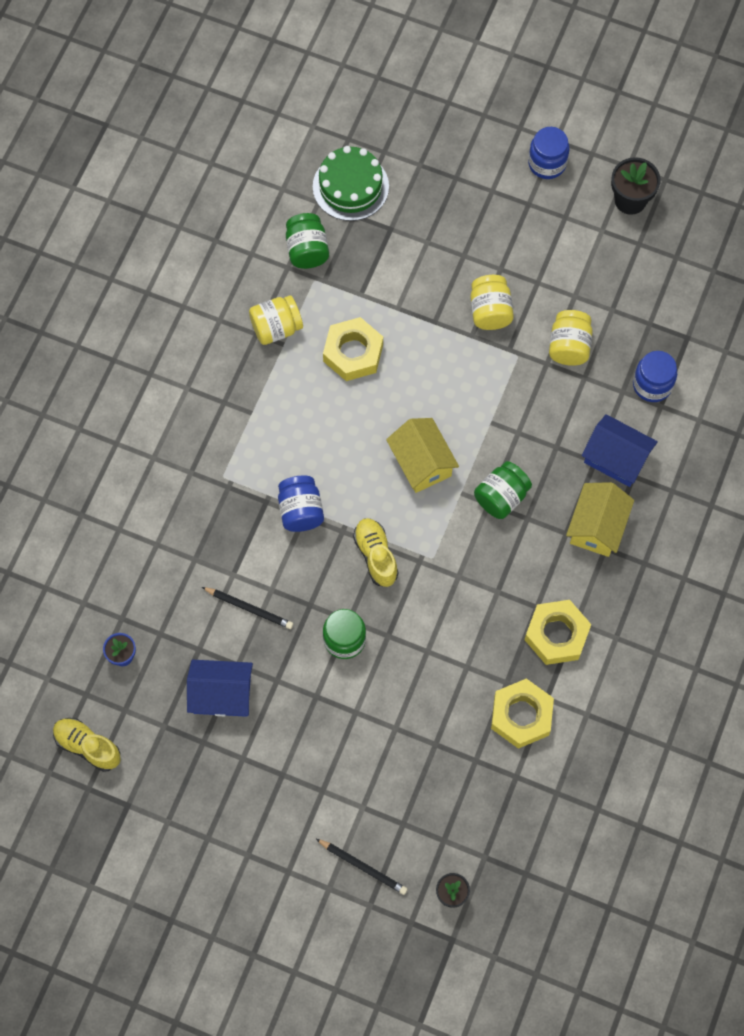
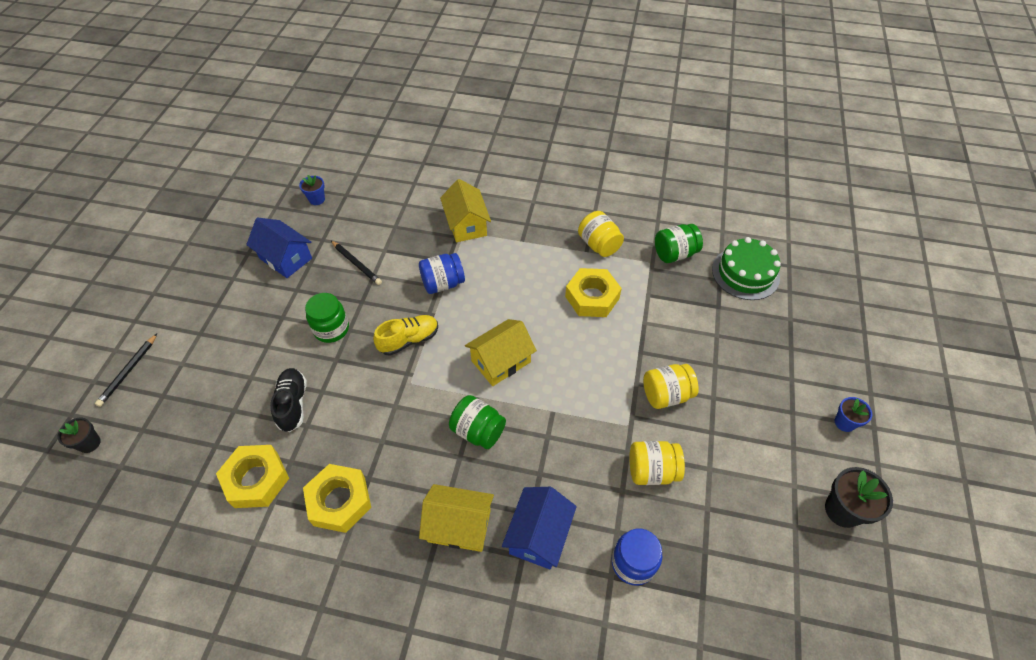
camera: 80 degrees right, 15 degrees down
(88, 746) = (249, 192): yellow shoe -> none
(210, 473) = (466, 224): none -> yellow house
(222, 694) = (285, 258): blue house -> blue house turned 45 degrees counterclockwise
(249, 608) = (356, 264): black pencil -> black pencil turned 60 degrees counterclockwise
(438, 681) = (293, 404): none -> black shoe
(547, 163) = (844, 422): blue jar -> blue flower pot

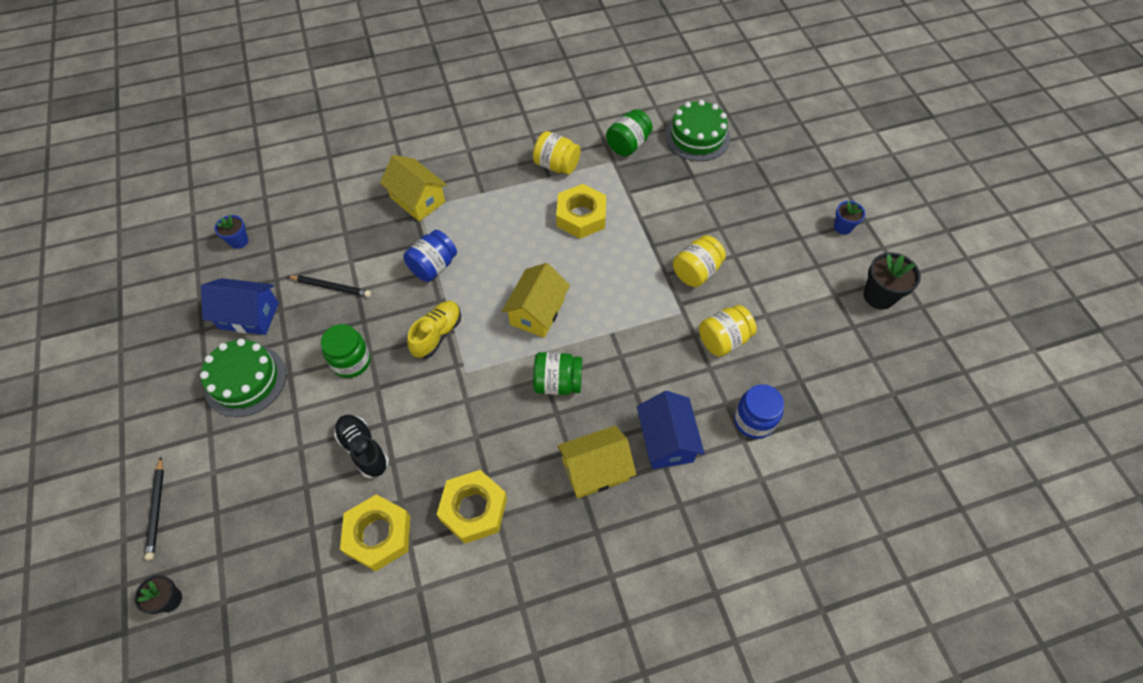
camera: 30 degrees left, 5 degrees up
(250, 306) = (245, 380): none -> green cake

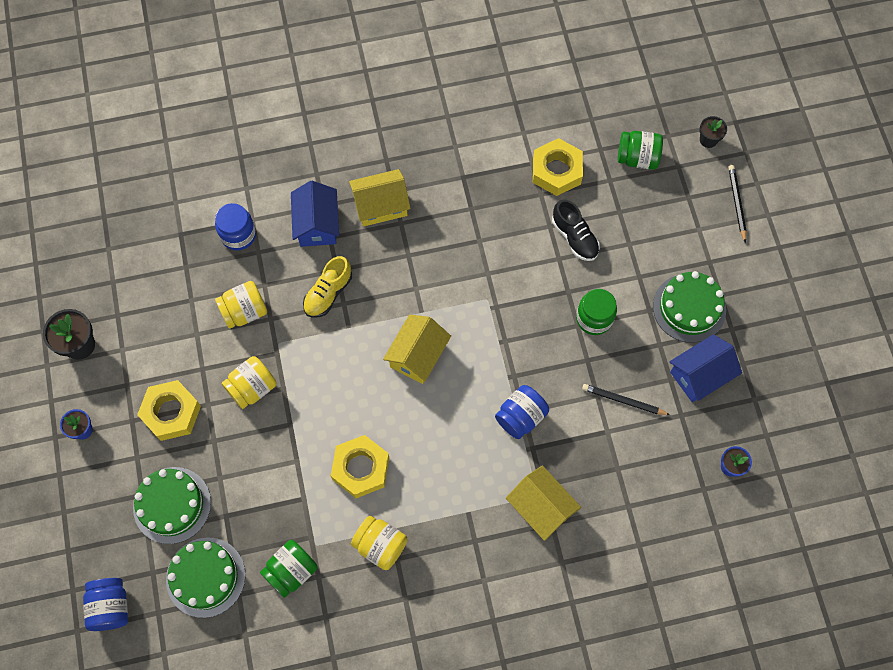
camera: 175 degrees left, 10 degrees up
(249, 316) = (700, 375): blue house -> blue house turned 45 degrees counterclockwise
(437, 334) = (515, 339): yellow shoe -> yellow shoe (328, 293)
(473, 509) = (482, 183): yellow nut -> yellow nut (171, 413)
(557, 382) = (404, 282): green jar -> green jar (637, 158)
(741, 180) = (172, 505): none -> green cake
(766, 115) = (111, 607): none -> blue jar

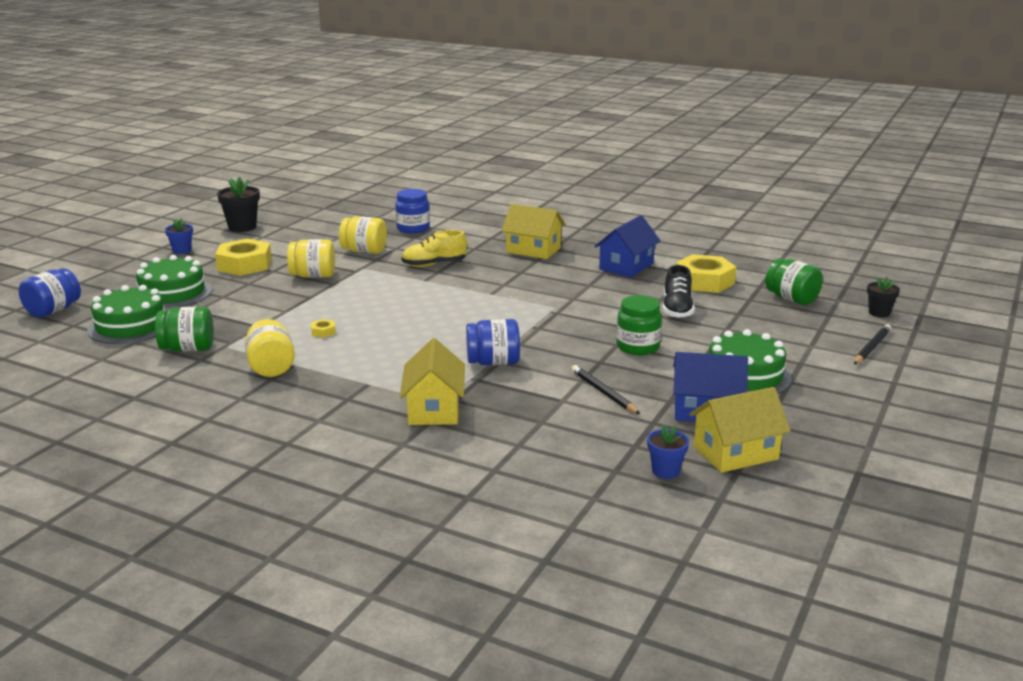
camera: 40 degrees right, 45 degrees down
(317, 224) = (474, 242): blue house -> blue house (626, 266)
(361, 468) = (323, 332): yellow nut -> yellow nut, size x0.41
(417, 355) = (455, 307): yellow house -> yellow house (735, 453)

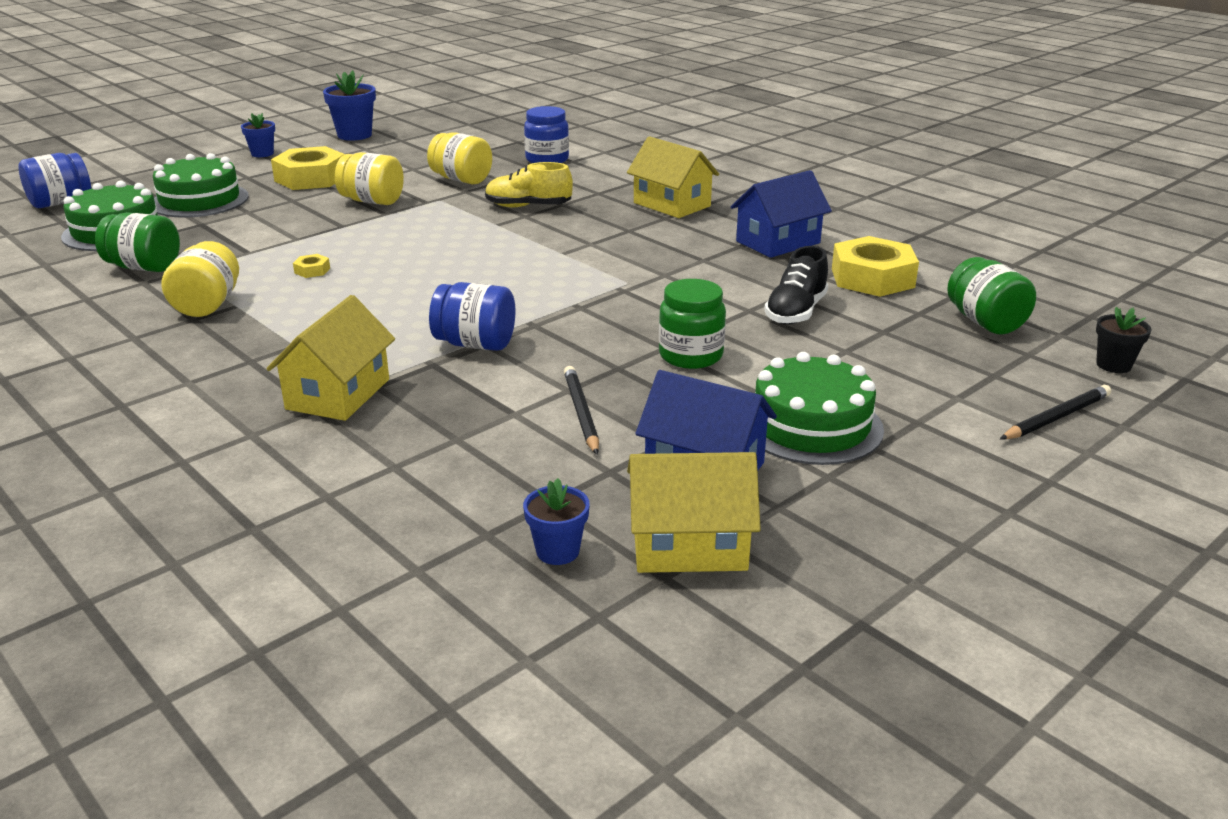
camera: 20 degrees right, 5 degrees up
(242, 227) = (354, 135): black flower pot -> blue flower pot

